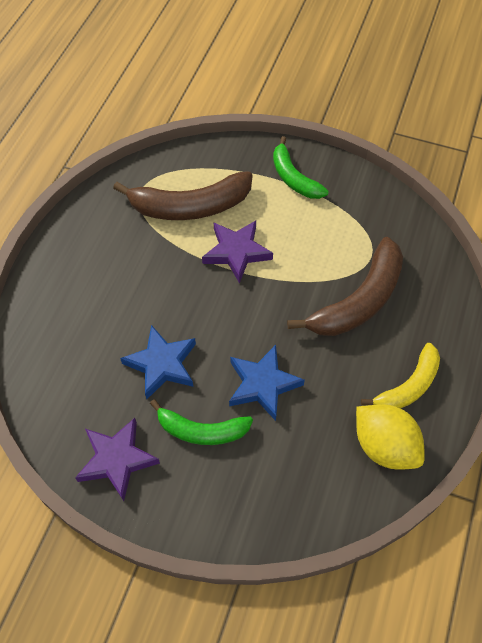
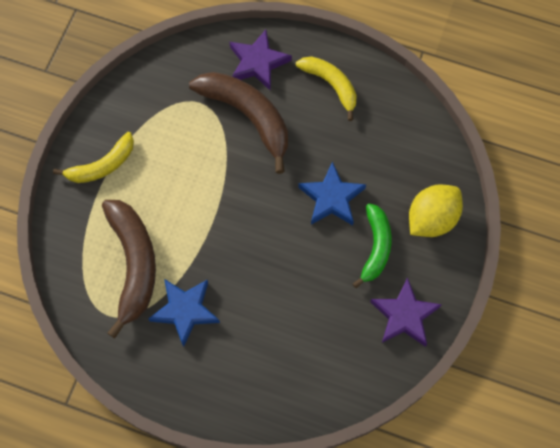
camera: 90 degrees left, 10 degrees up
(162, 364) = (313, 283): blue star -> blue star (185, 310)
(236, 252) = (192, 219): purple star -> purple star (258, 63)
(294, 178) = (102, 165): green banana -> yellow banana
(384, 446) = (383, 108): yellow lemon -> yellow lemon (431, 219)

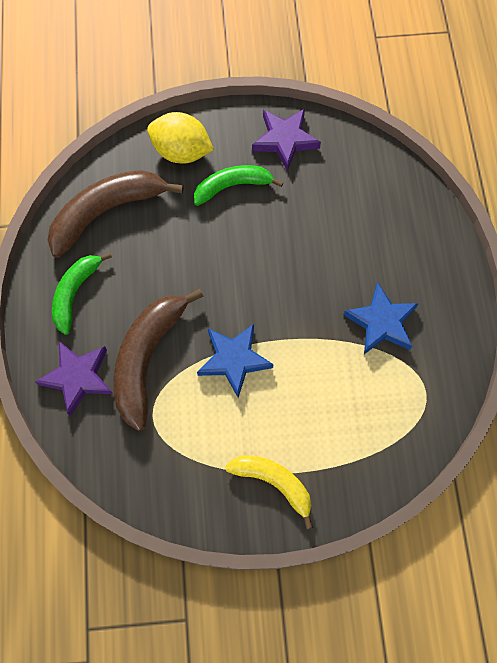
camera: 115 degrees left, 0 degrees up
(133, 264) = (363, 393): brown banana -> brown banana (106, 212)
(331, 85) = (75, 293): yellow banana -> green banana
(331, 198) = (201, 242): blue star -> blue star (234, 360)

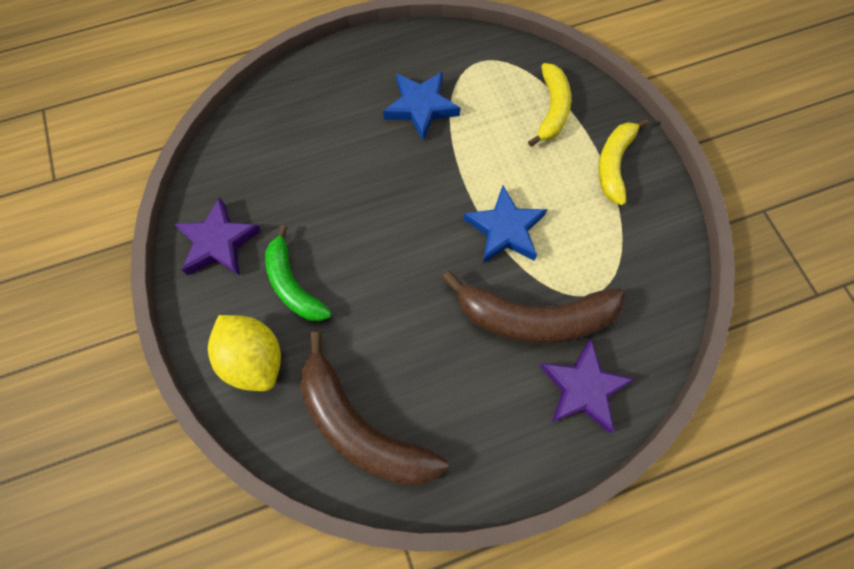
camera: 105 degrees left, 0 degrees up
(75, 293) = (482, 428): green banana -> none
(181, 151) = (254, 358): yellow lemon -> yellow lemon turned 45 degrees counterclockwise
(351, 444) = (552, 109): none -> yellow banana

